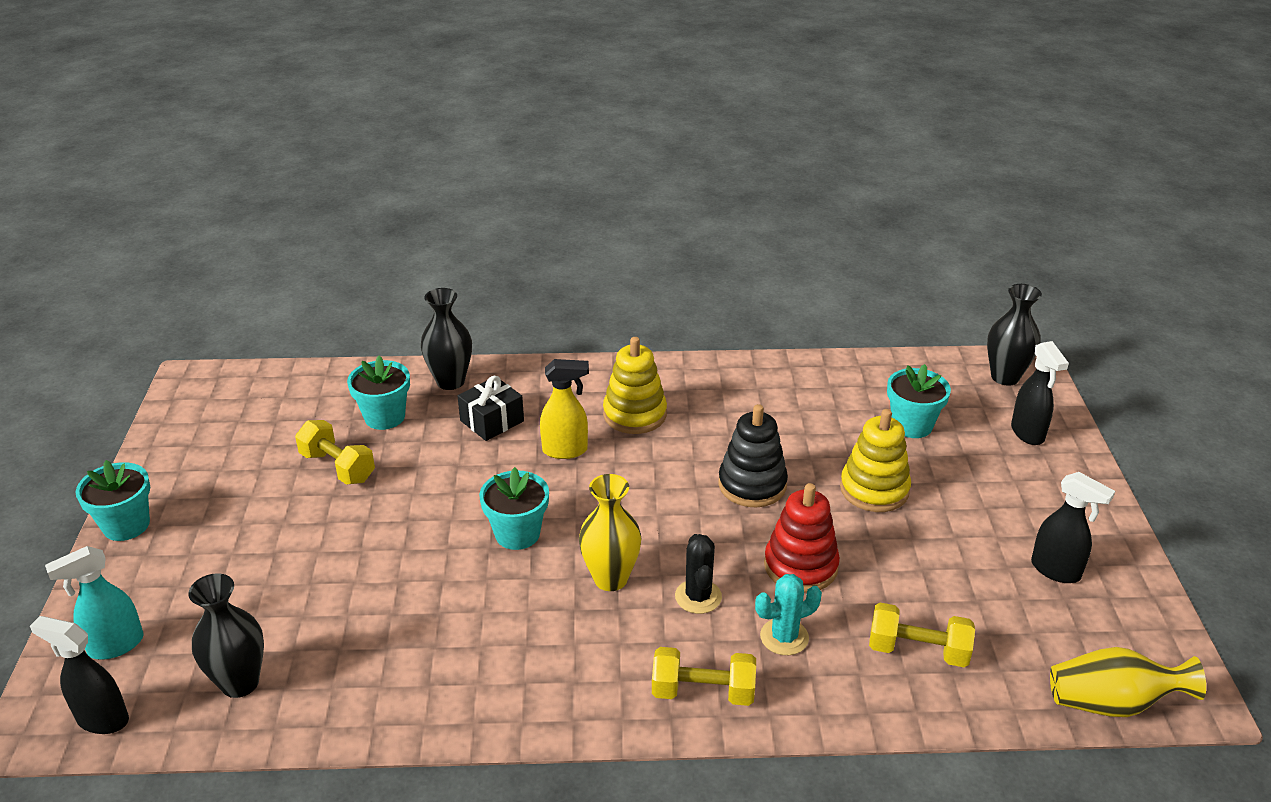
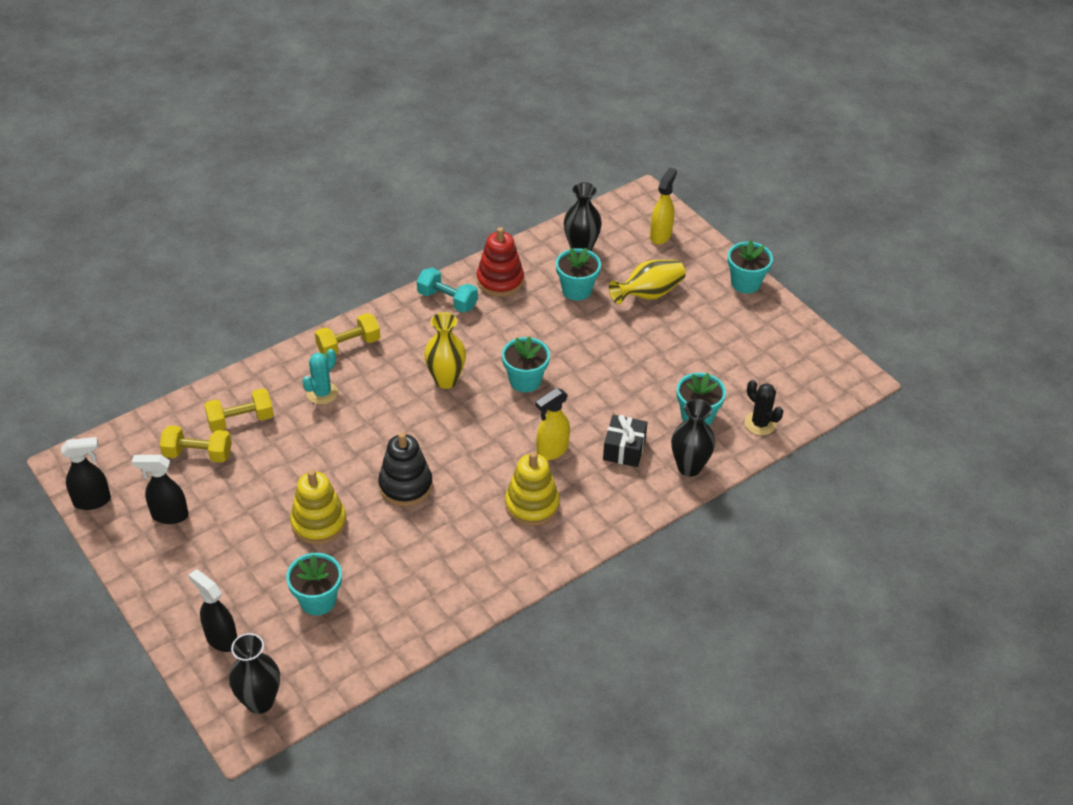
camera: 145 degrees right, 10 degrees up
(102, 719) = (622, 211): black spray bottle -> black spray bottle (93, 501)
(115, 646) = (661, 235): turquoise spray bottle -> yellow spray bottle
(324, 620) = (577, 290): none -> turquoise flower pot
(338, 467) = (680, 369): yellow dumbbell -> yellow dumbbell (198, 454)
(506, 695) = (447, 300): none -> turquoise dumbbell
(698, 597) = (387, 393): black cactus -> black cactus (760, 423)
(800, 566) = (337, 441): red stacking toy -> red stacking toy (500, 281)
(1112, 703) = (117, 440): yellow vase -> yellow vase (648, 294)

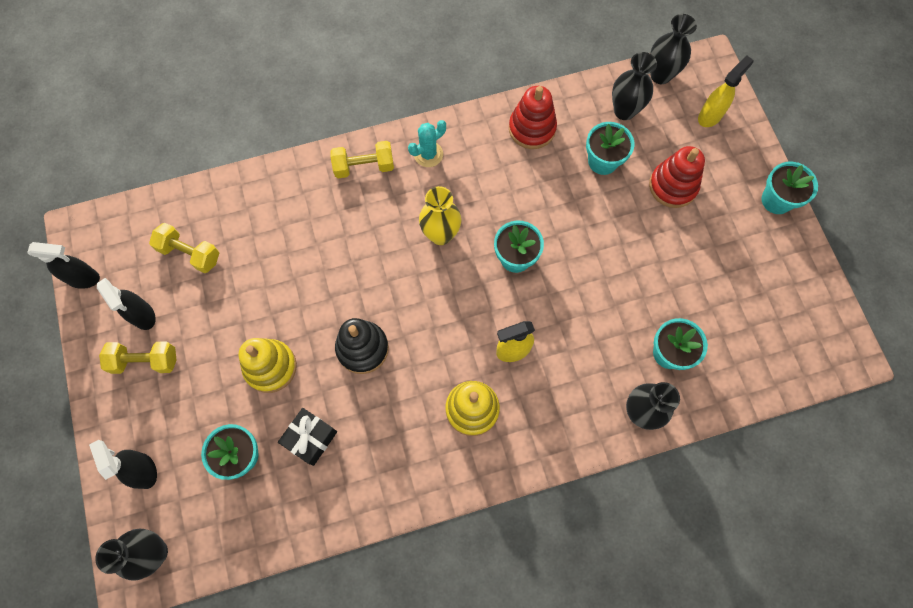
camera: 20 degrees right, 25 degrees up
(169, 515) = (143, 316): black spray bottle -> black spray bottle turned 150 degrees counterclockwise
(241, 420) = (239, 226): yellow dumbbell -> yellow dumbbell (145, 361)
(322, 393) = (322, 216): turquoise cactus -> turquoise cactus (428, 154)
(447, 300) = (474, 138): turquoise dumbbell -> none
(603, 216) = (660, 75): none -> black vase
(624, 449) = (583, 370): black gift -> black gift (310, 438)
(648, 294) = (673, 186): yellow vase -> red stacking toy
(760, 423) = (729, 381): black cactus -> none

